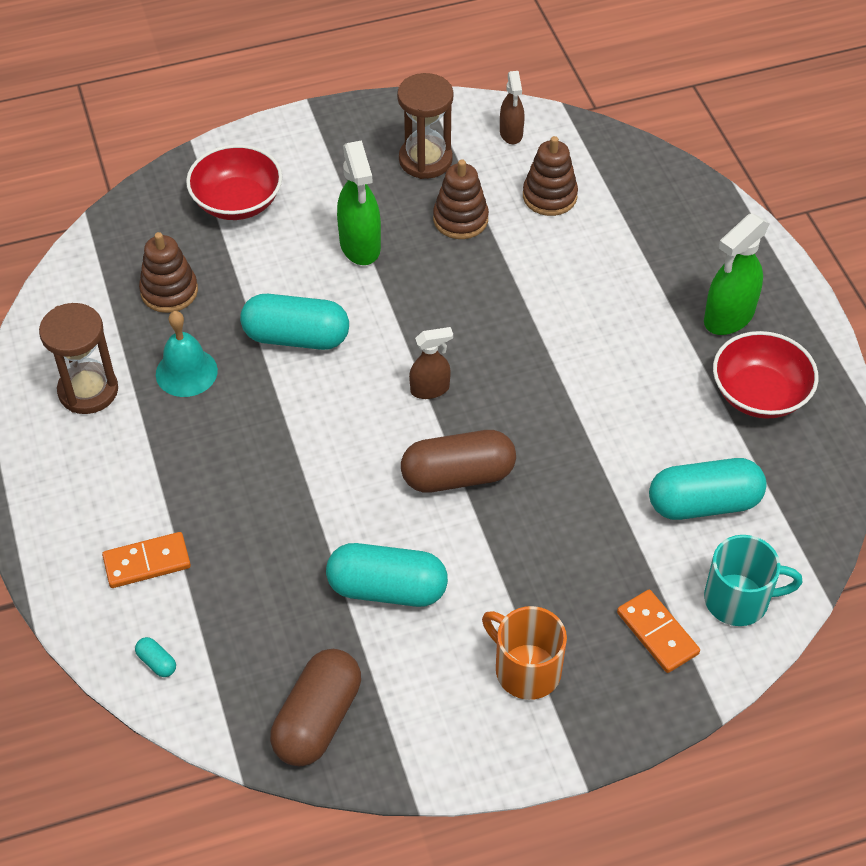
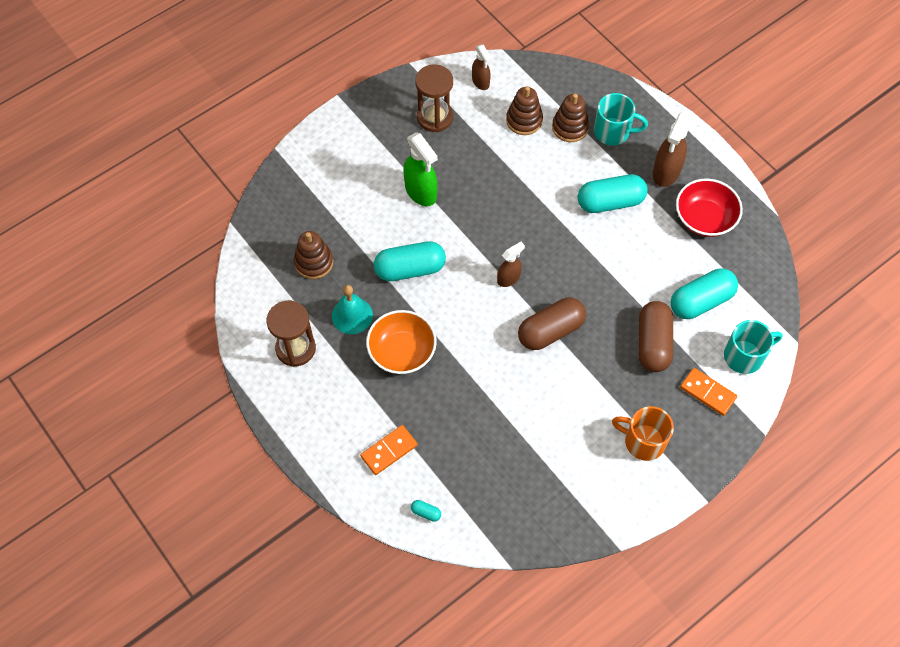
camera: 20 degrees left, 10 degrees up
(231, 438) = (402, 351): none -> orange bowl
(237, 202) = (327, 184): red bowl -> none
(317, 719) = (537, 514): brown capsule -> brown capsule (653, 343)
(387, 589) = (541, 418): turquoise capsule -> turquoise capsule (610, 202)
(460, 219) = (475, 154): brown stacking toy -> brown stacking toy (570, 127)
(672, 244) = (613, 132): none -> turquoise mug
(728, 317) = (666, 172): green spray bottle -> brown spray bottle

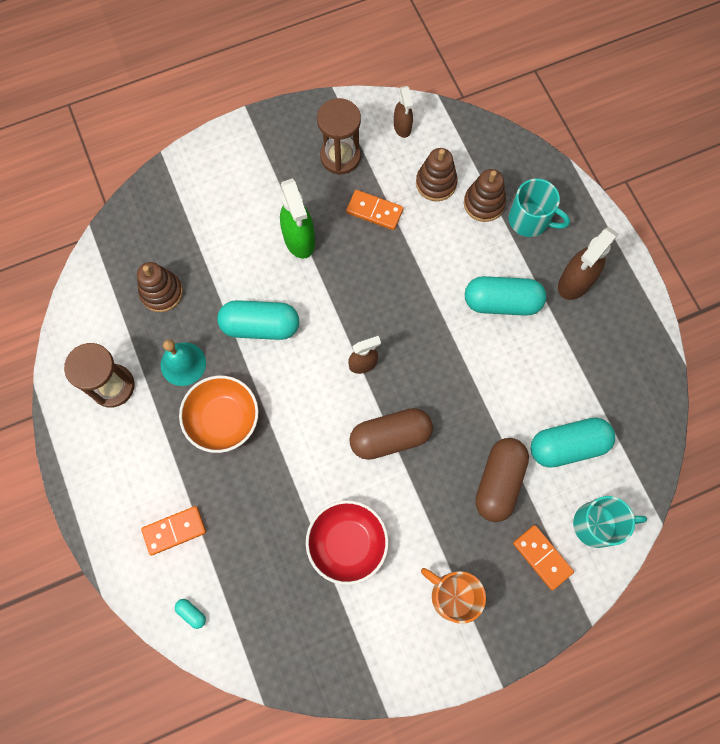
camera: 15 degrees right, 10 degrees up
(478, 154) = (374, 211): none -> orange domino
(704, 218) = (601, 348): red bowl -> red bowl (347, 543)

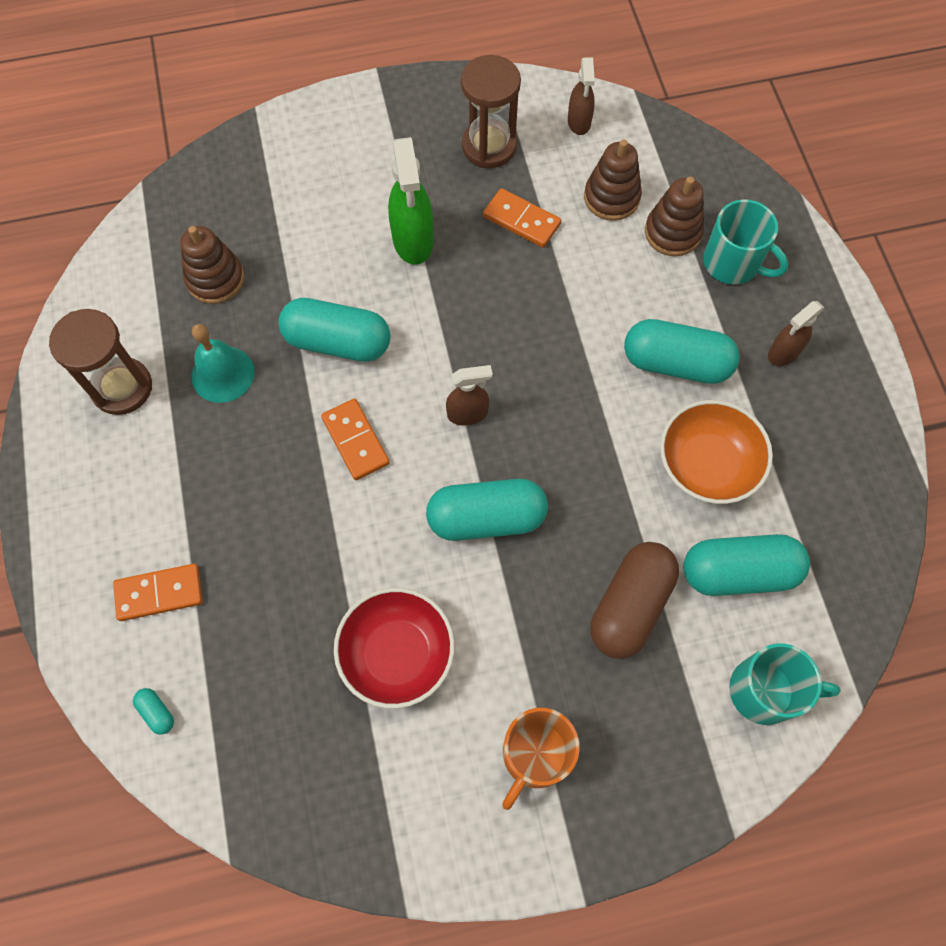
camera: 10 degrees right, 5 degrees down
(223, 419) = (260, 455): orange bowl -> orange bowl (707, 465)
(390, 437) = (486, 518): brown capsule -> turquoise capsule
(452, 595) = (535, 755): orange mug -> orange mug turned 105 degrees counterclockwise
(542, 557) = (676, 724): orange domino -> orange domino (355, 440)
(575, 282) = (783, 353): brown spray bottle -> brown spray bottle, size x0.61

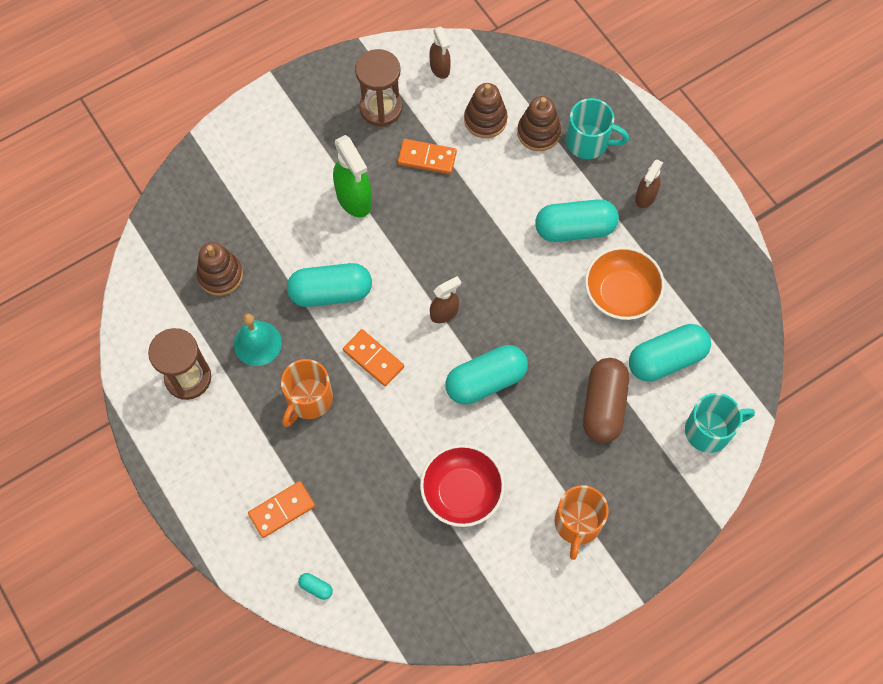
camera: 20 degrees left, 0 degrees up
(254, 464) = (308, 400): none -> orange mug

